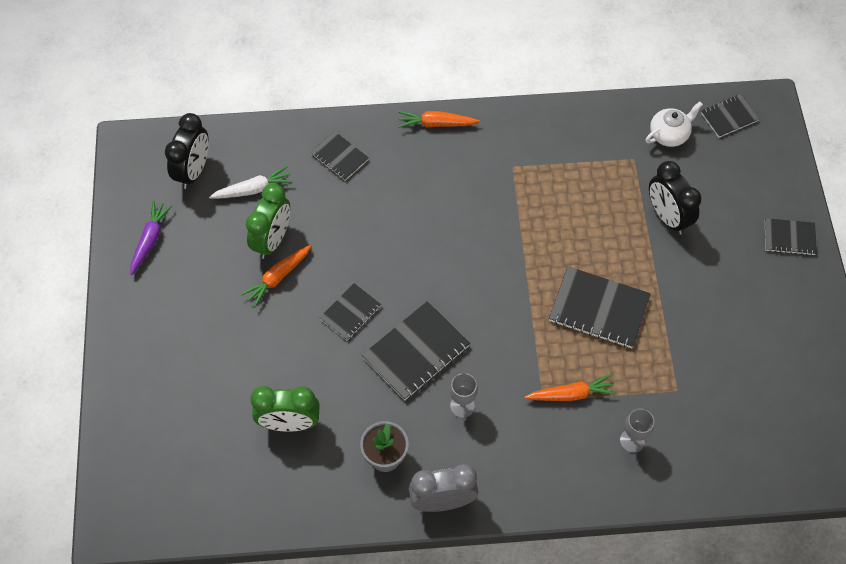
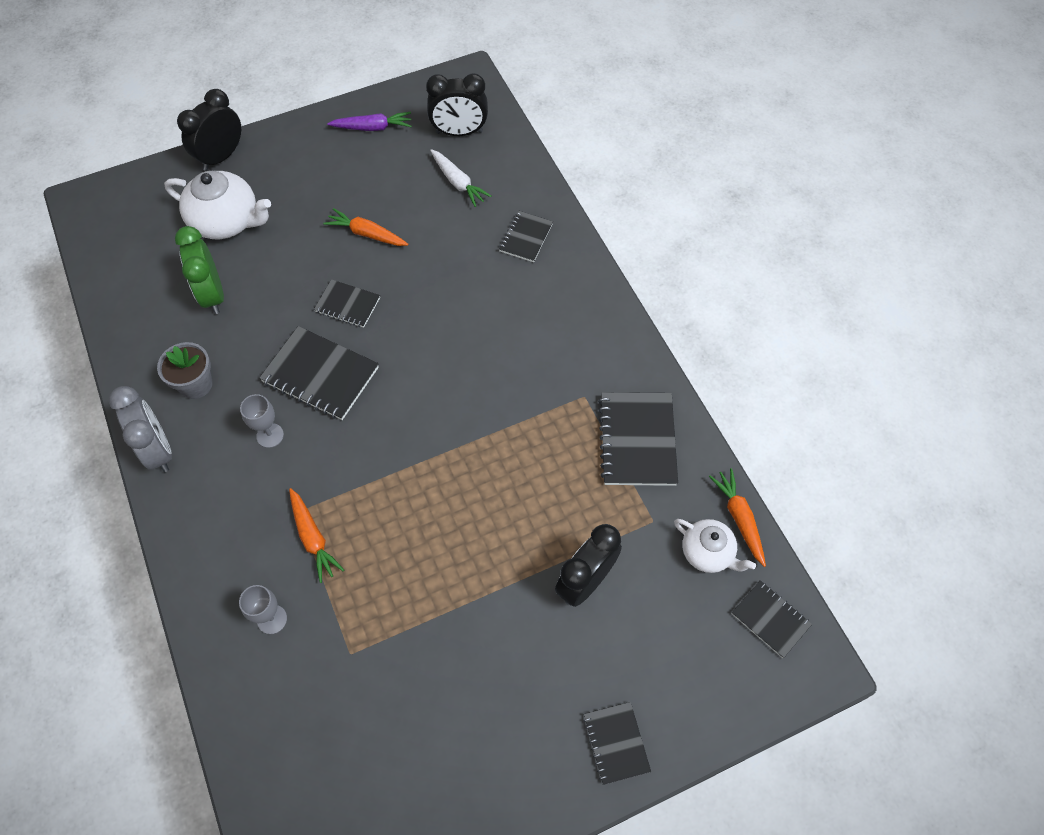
camera: 70 degrees right, 0 degrees up
(118, 382) = (221, 157): none -> black clock
(206, 393) = (227, 222): none -> white teapot
(272, 240) = (407, 216): green clock -> none
(436, 124) = (606, 308): orange carrot -> orange carrot (739, 518)
(598, 309) = (430, 538): black notebook -> black notebook (637, 440)

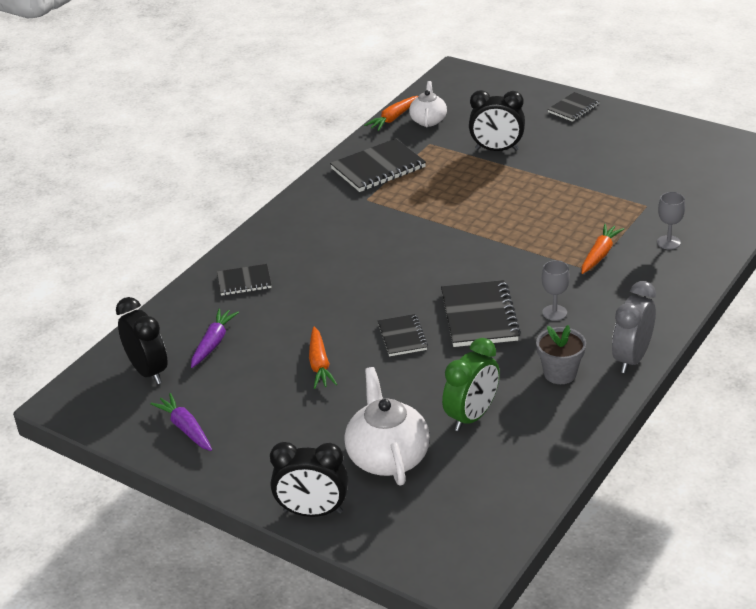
camera: 120 degrees left, 25 degrees down
(458, 182) = (213, 343): white carrot -> purple carrot
(770, 619) = (445, 91): black notebook -> none

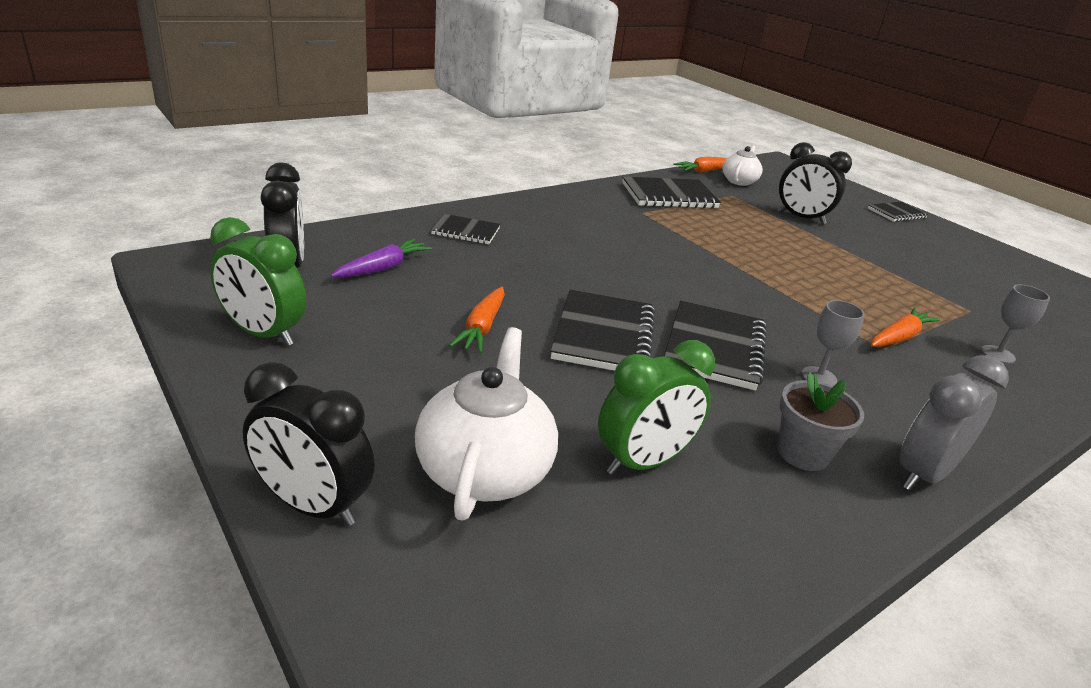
camera: 15 degrees right, 5 degrees down
(185, 428) = (263, 334): purple carrot -> green clock
(402, 337) = (603, 335): black notebook -> black notebook, size x1.69

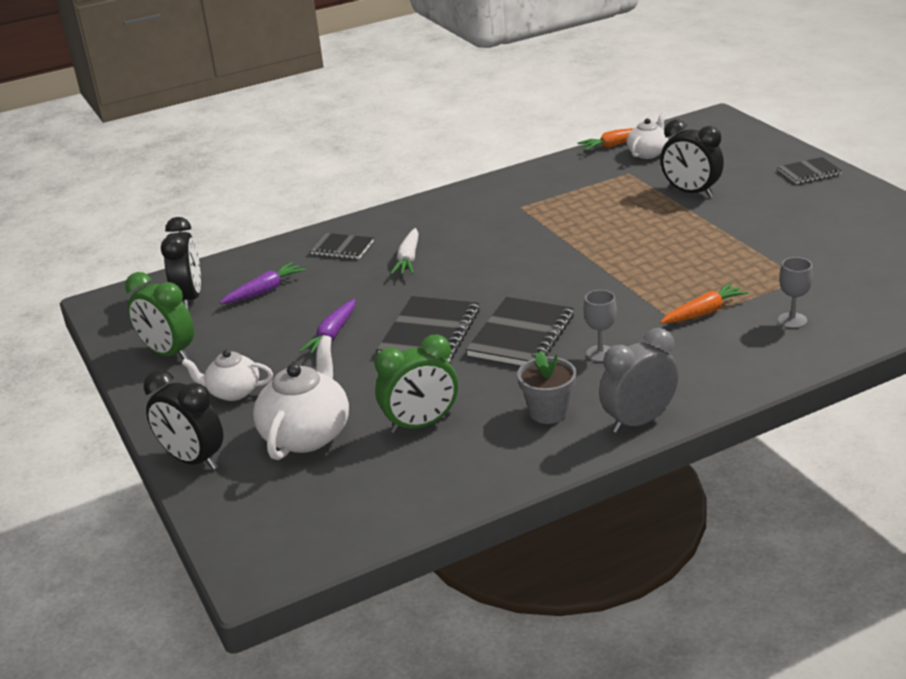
camera: 15 degrees right, 0 degrees up
(362, 395) = (233, 392): none -> white teapot
(482, 328) = (332, 335): orange carrot -> purple carrot
(545, 250) = (408, 259): none -> white carrot
(669, 196) = (558, 183): black notebook -> none

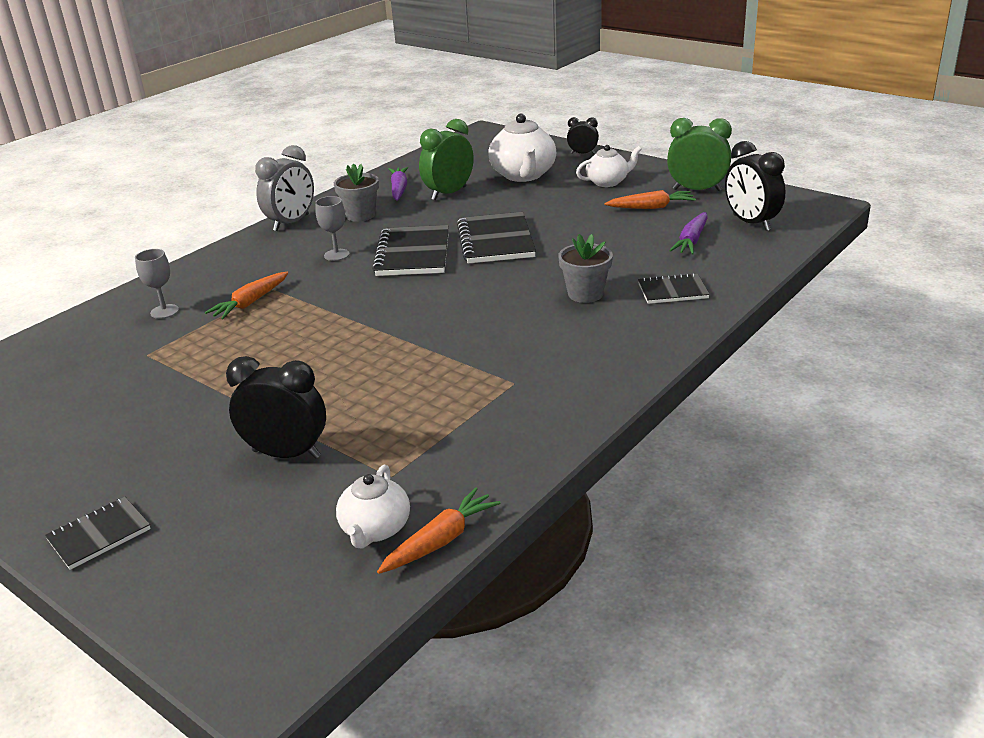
camera: 155 degrees right, 0 degrees up
(193, 460) = (582, 153): black clock -> black clock, size x0.56
(242, 340) = (651, 207): none -> orange carrot
(332, 335) = (579, 224): purple carrot -> purple carrot (399, 189)
(408, 259) = (585, 294): white carrot -> grey flower pot

